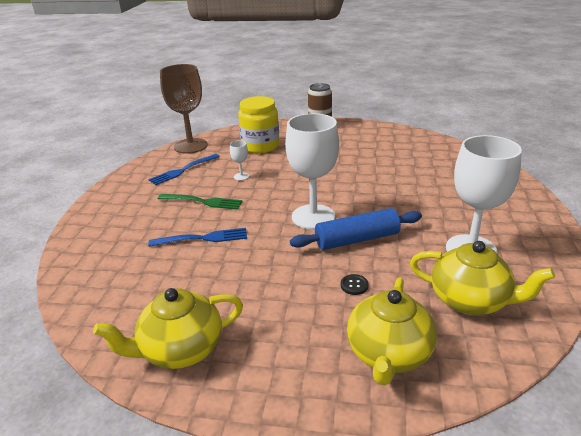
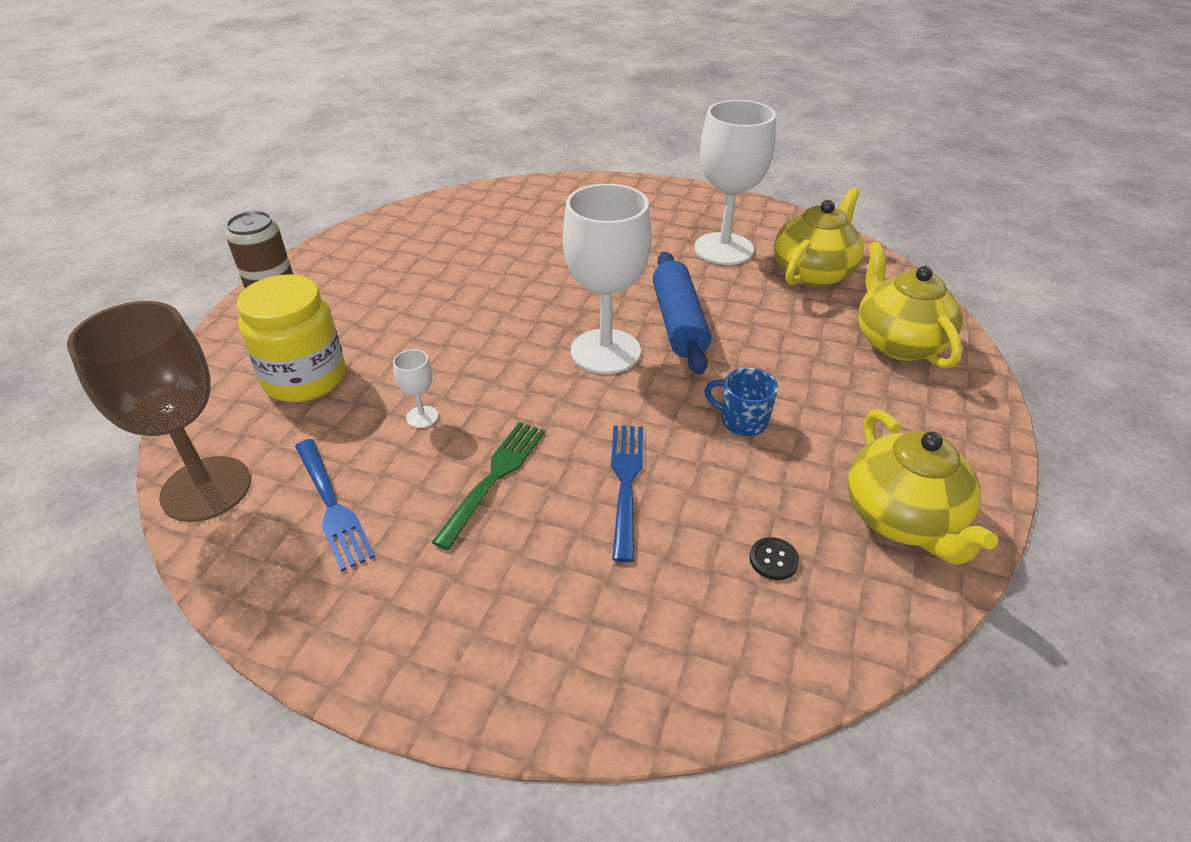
camera: 80 degrees left, 10 degrees up
(262, 274) = (742, 421): none -> blue mug
(354, 285) = (778, 343): black button -> black button (773, 560)
(389, 354) = (898, 342): yellow teapot -> yellow teapot turned 135 degrees counterclockwise

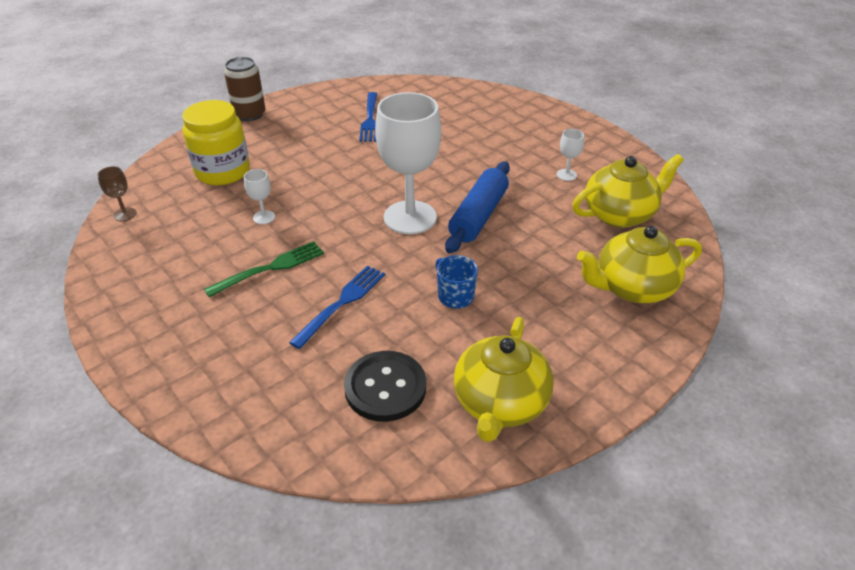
camera: 30 degrees right, 0 degrees up
(206, 489) = (125, 214): brown goblet -> brown goblet, size x0.41
(332, 506) = (174, 248): blue fork -> blue fork (370, 119)
(723, 249) = (566, 175): white goblet -> white goblet, size x0.41
(773, 560) = (385, 387): black button -> black button, size x2.28
(898, 342) = (632, 288): yellow teapot -> yellow teapot turned 120 degrees counterclockwise

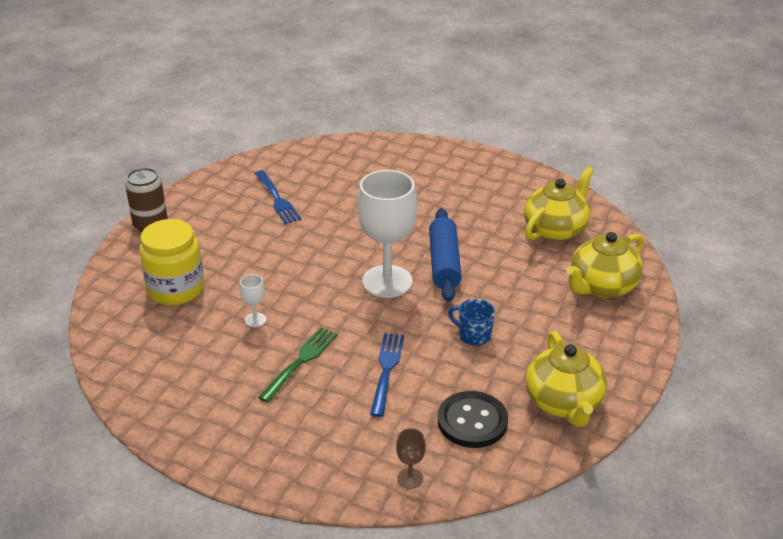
camera: 25 degrees left, 5 degrees down
(125, 214) = (115, 357): brown goblet -> brown goblet (410, 478)
(566, 175) = (491, 206): white goblet -> none

